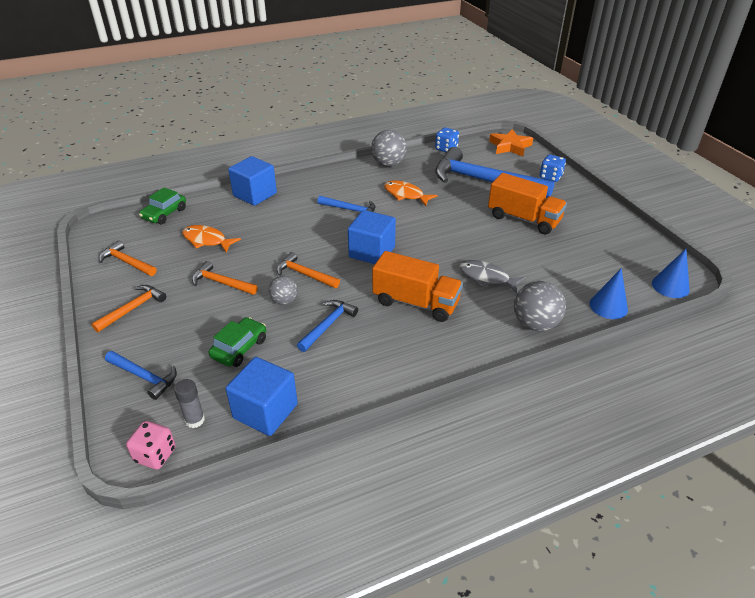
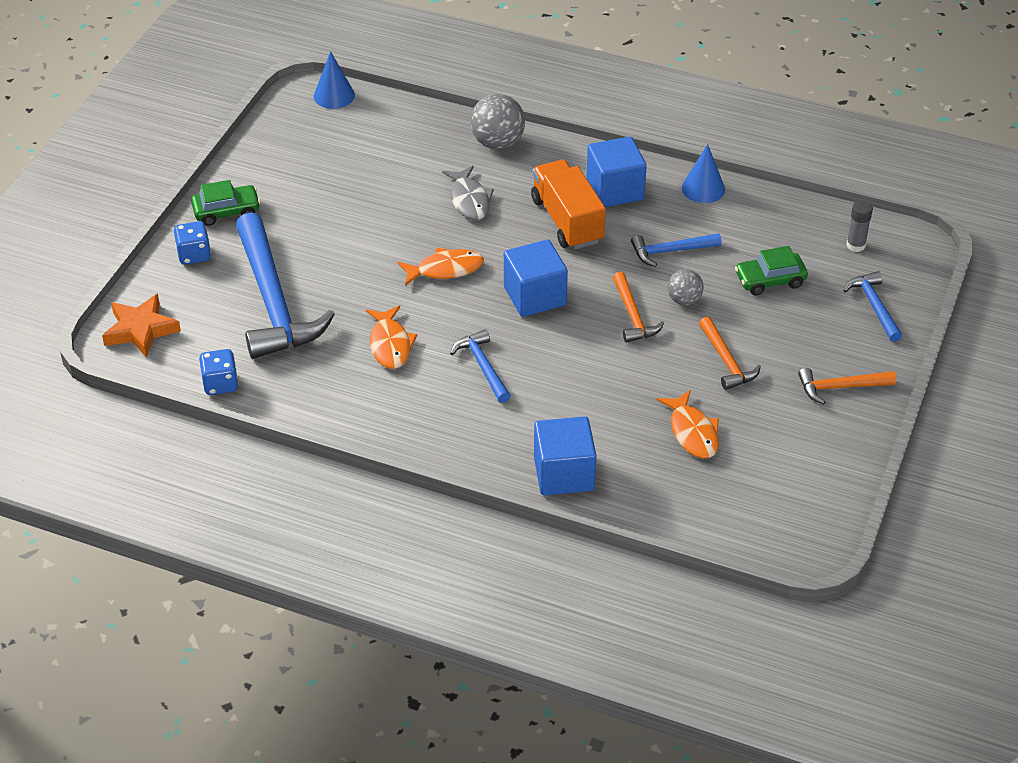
camera: 135 degrees left, 5 degrees up
(127, 262) = (808, 459): orange hammer -> none
(155, 455) = (903, 239): pink dice -> none
(164, 214) = (708, 517): green car -> green car (226, 211)
(265, 411) = (794, 218): blue cube -> blue cube (615, 190)
(388, 164) = (333, 410): grey ball -> none
(436, 237) = (445, 269): none -> orange fish
(523, 219) = (325, 229): orange truck -> none
(608, 306) = (415, 116): blue cone -> blue cone (703, 188)

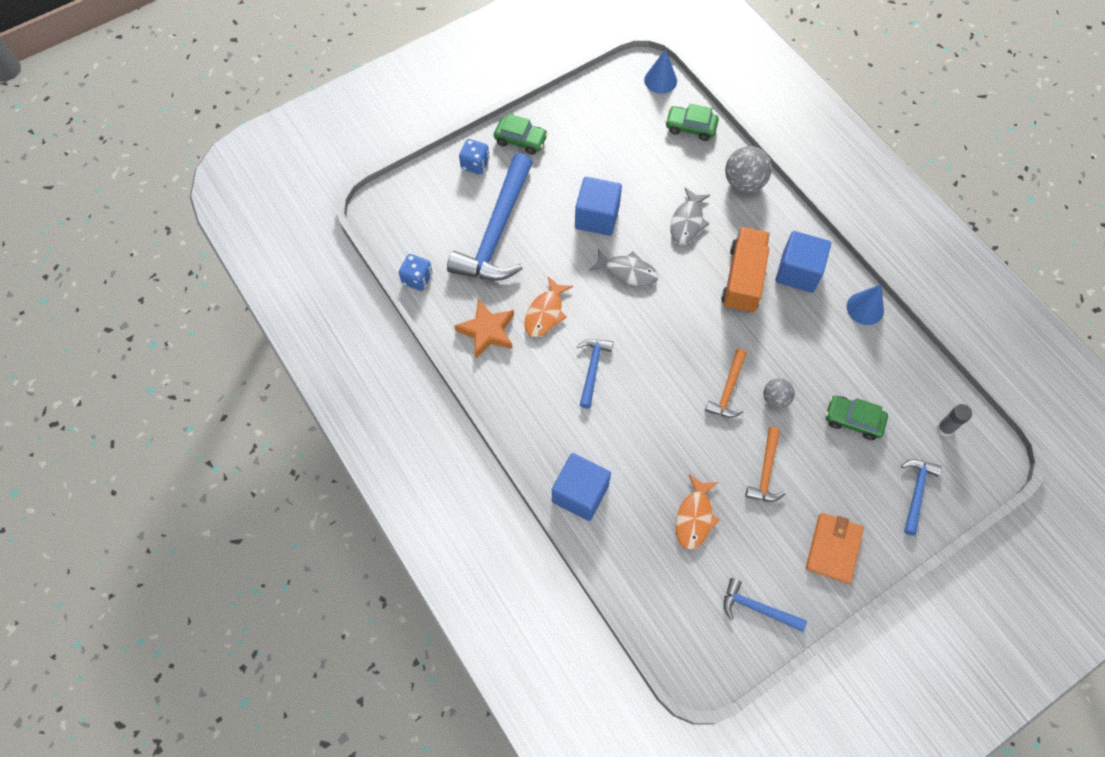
camera: 35 degrees right, 20 degrees up
(140, 330) = (400, 206): orange star -> orange star (487, 331)
(401, 121) = (690, 127): none -> green car
(445, 269) = (627, 272): orange fish -> grey fish
(535, 296) = (671, 331): blue cube -> blue cube (597, 217)
(670, 251) = (798, 350): blue hammer -> blue hammer (757, 608)
(840, 387) = (833, 548): orange hammer -> orange wallet

